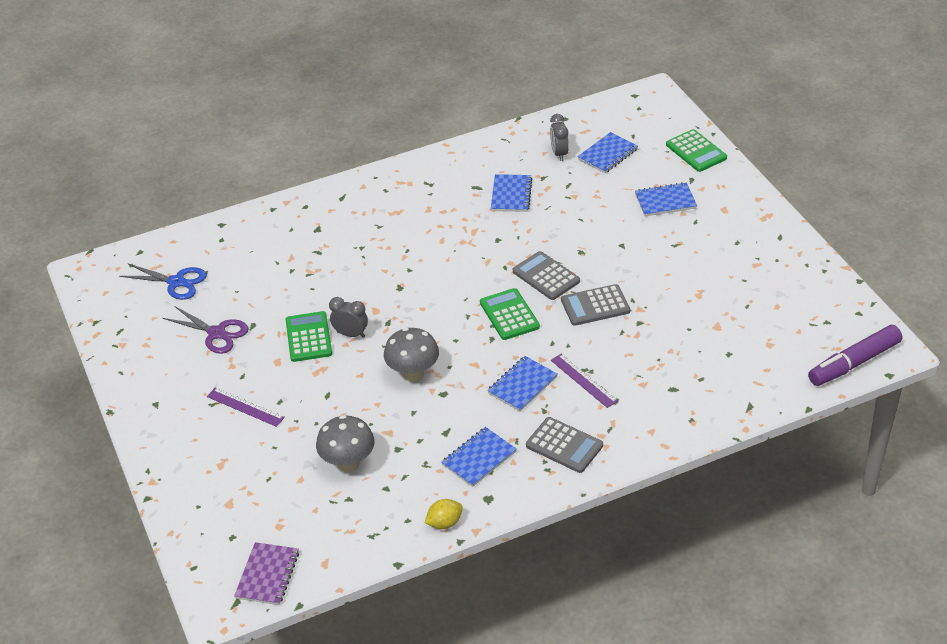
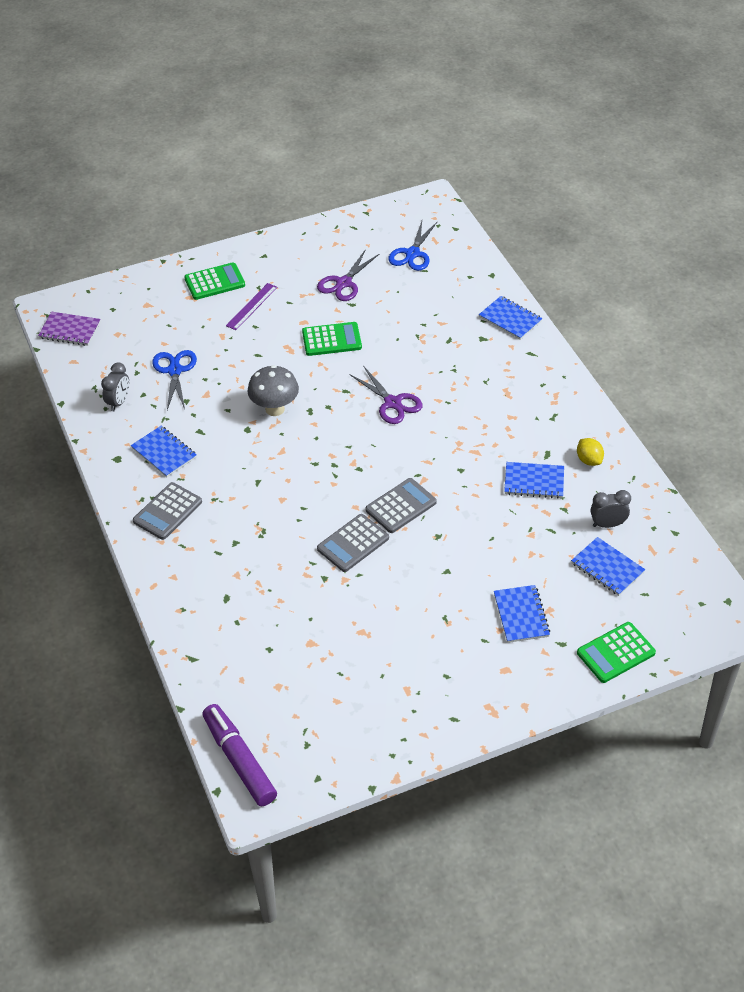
camera: 90 degrees right, 5 degrees up
(348, 464) = (175, 371): grey mushroom -> blue scissors
(351, 334) = (332, 366): grey clock -> grey clock (119, 402)
(407, 287) = (393, 403): none -> purple scissors
(444, 523) = (96, 431): yellow lemon -> yellow lemon (589, 460)
(509, 315) = (346, 477): green calculator -> green calculator (214, 282)
(522, 385) = (249, 484): blue notebook -> blue notebook (510, 319)
(583, 380) = (248, 529): purple ruler -> none
(595, 306) = (353, 543): grey calculator -> grey calculator turned 120 degrees counterclockwise

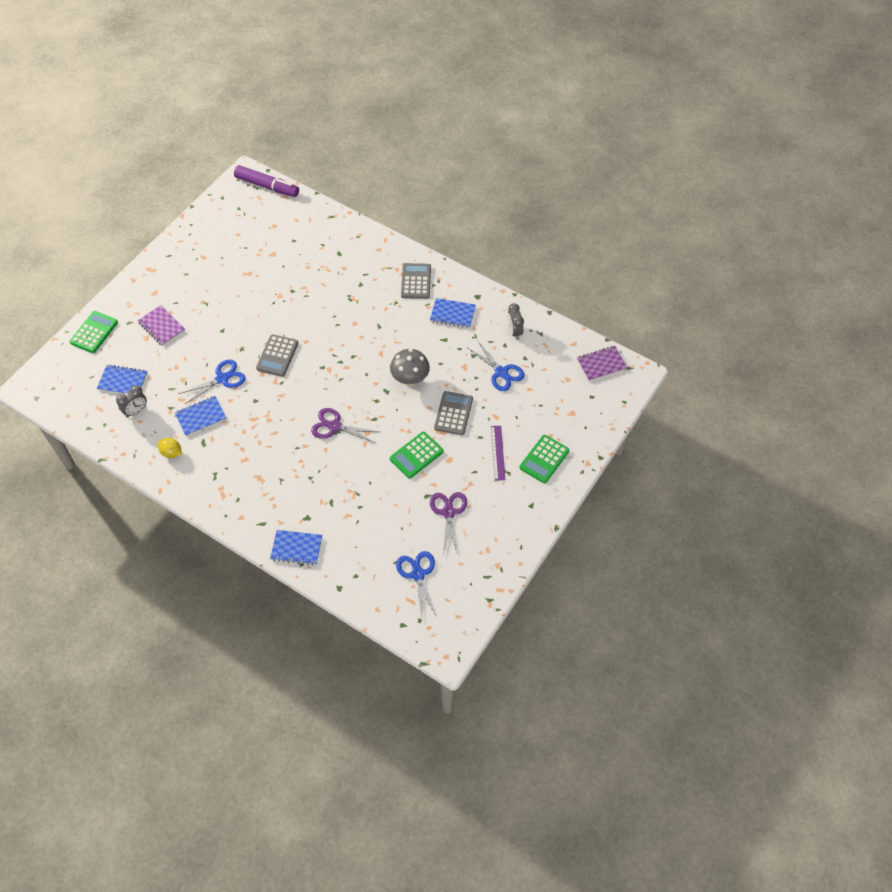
camera: 145 degrees right, 10 degrees up
(353, 543) = (290, 318): grey calculator -> grey calculator (453, 413)
(483, 512) = (222, 379): none -> blue scissors
(521, 615) = (161, 326): blue notebook -> purple notebook

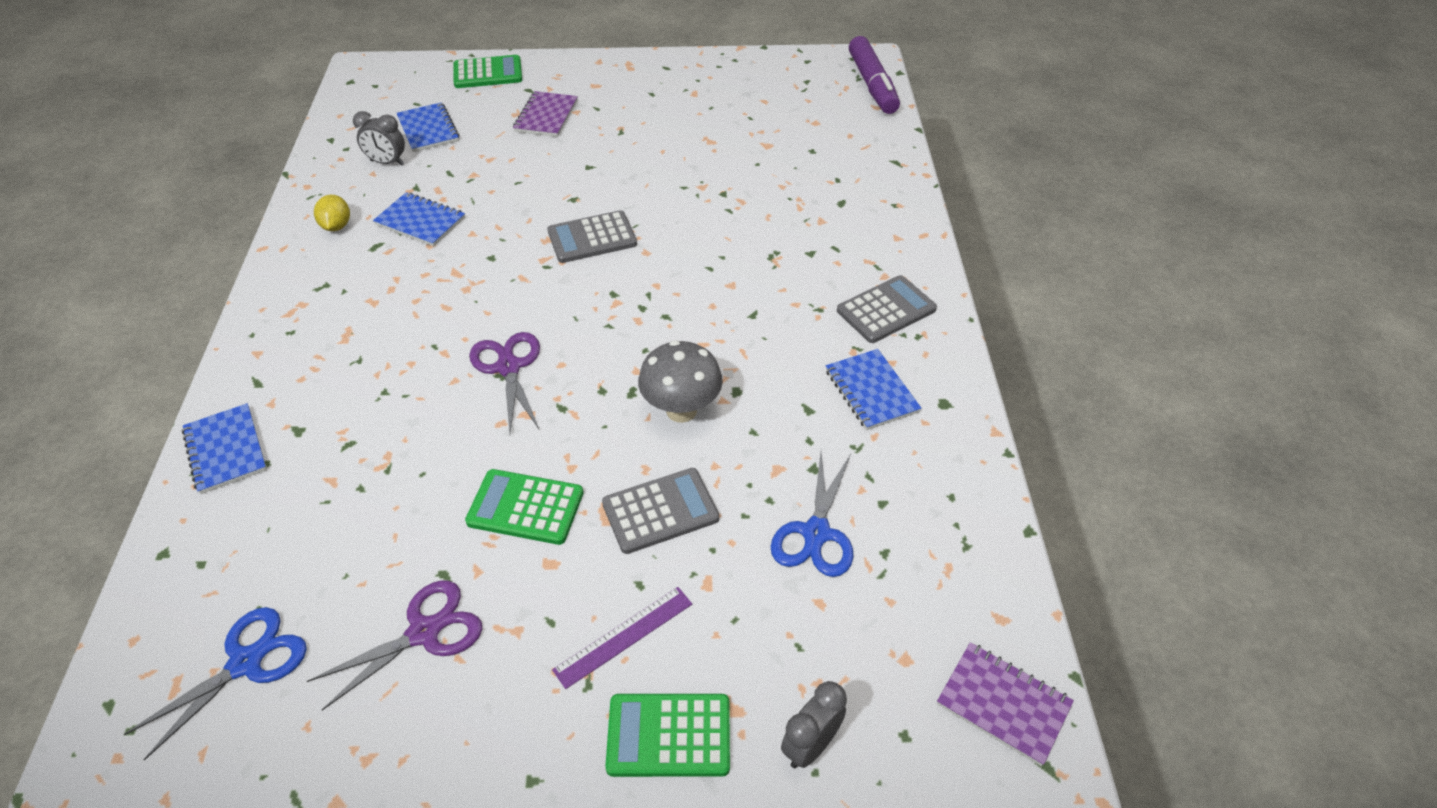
camera: 55 degrees right, 10 degrees down
(222, 379) = (504, 208): blue scissors -> none
(514, 331) = (927, 500): grey clock -> grey clock (810, 745)

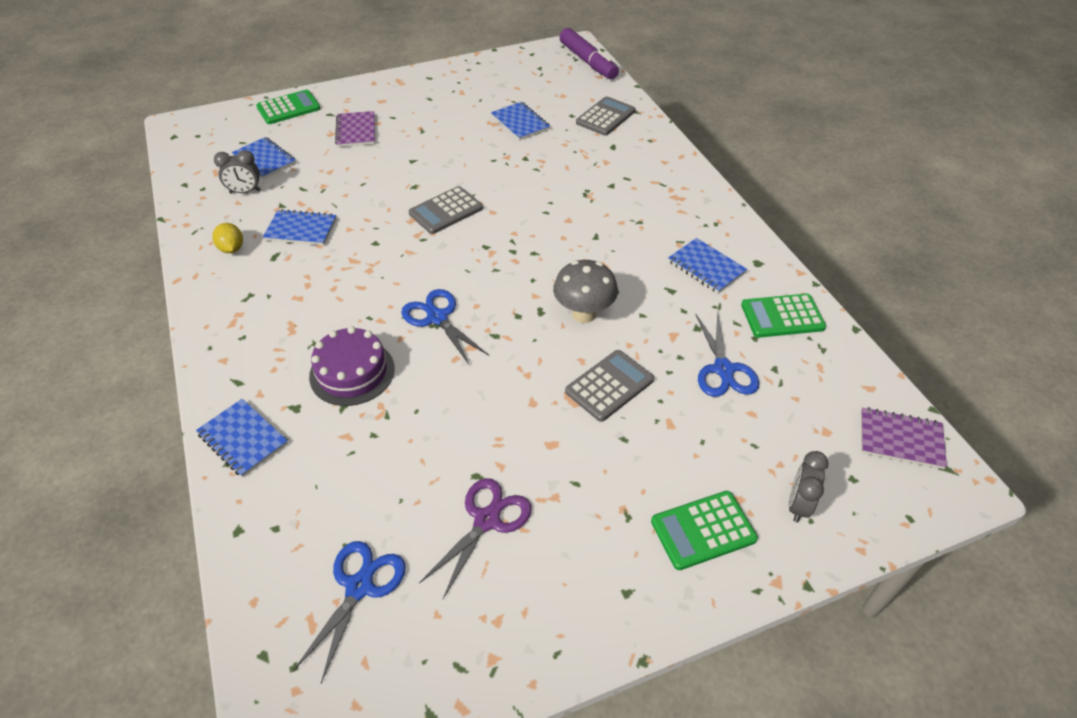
camera: 20 degrees left, 0 degrees up
(379, 406) = (352, 372): none -> purple cake
(508, 367) = (437, 318): purple scissors -> blue scissors
(525, 507) = (510, 411): green calculator -> green calculator (782, 316)
(623, 636) = (633, 476): purple ruler -> none
(743, 147) = (520, 123): none -> blue notebook
(886, 310) = (685, 211): grey calculator -> grey calculator (605, 117)

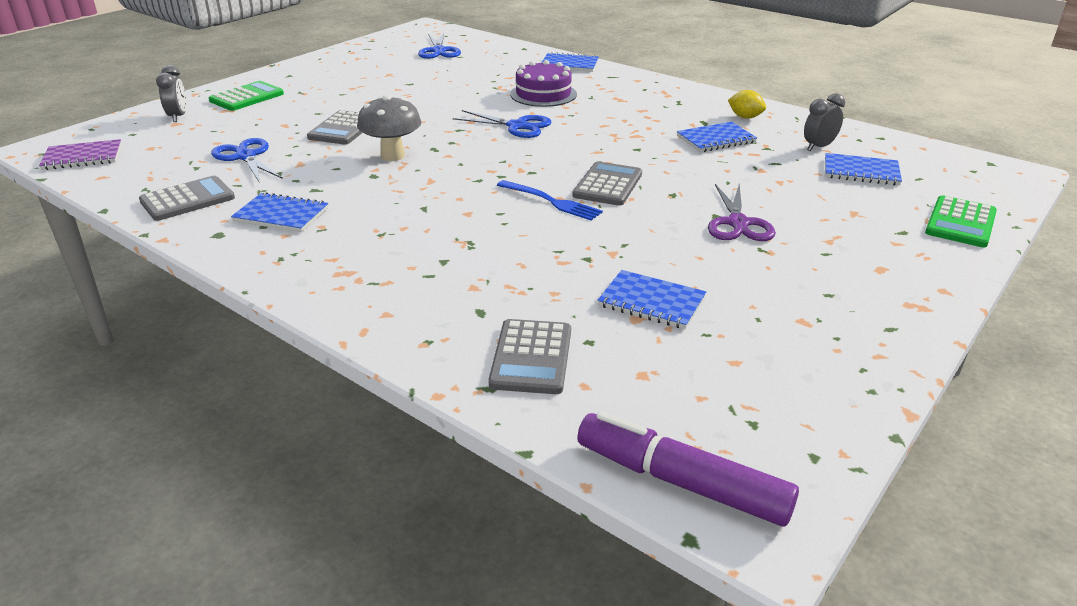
camera: 150 degrees right, 15 degrees down
(356, 131) = (834, 224): purple notebook -> none
(487, 520) = (388, 75): purple scissors -> purple scissors (738, 223)
(501, 209) = (552, 201): none -> blue fork
(782, 316) = (187, 200): green calculator -> grey calculator

